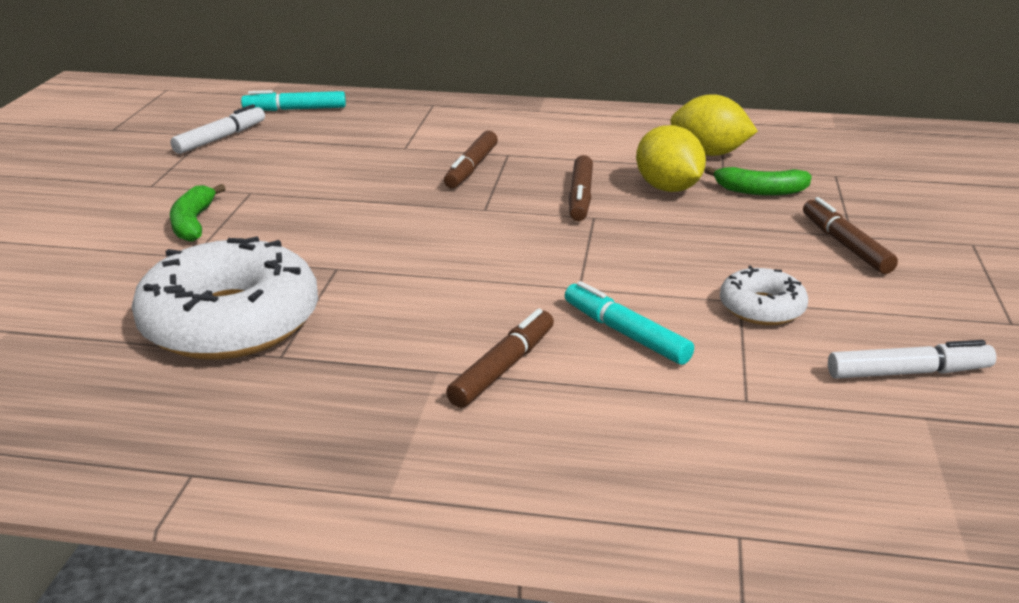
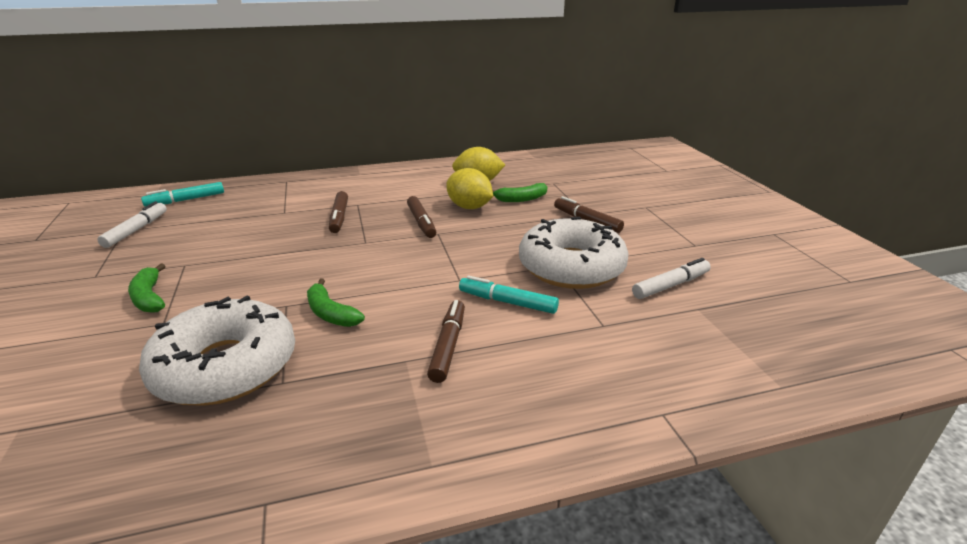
camera: 25 degrees left, 0 degrees up
(383, 290) = (331, 313): none -> green banana
(761, 308) = (571, 267): white donut -> white donut, size x2.03

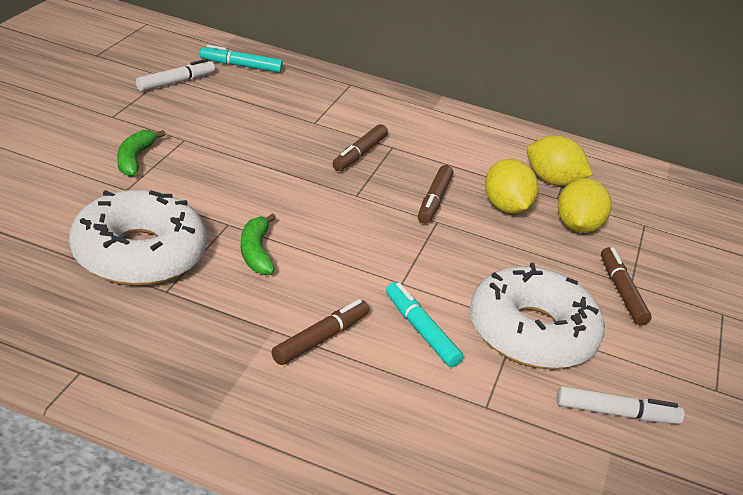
camera: 30 degrees right, 5 degrees up
(521, 199) = (577, 226): green banana -> yellow lemon

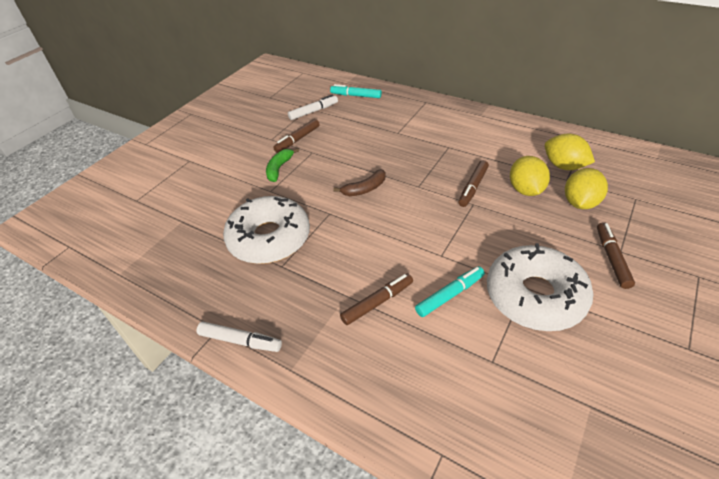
camera: 20 degrees right, 10 degrees up
(256, 252) = (344, 234): green banana -> none
(277, 194) = (365, 189): none -> brown banana
(359, 154) = (424, 154): brown marker -> brown marker (297, 140)
(421, 330) = (450, 295): turquoise marker -> turquoise marker turned 75 degrees clockwise
(616, 413) = (598, 370): white marker -> white marker (240, 341)

